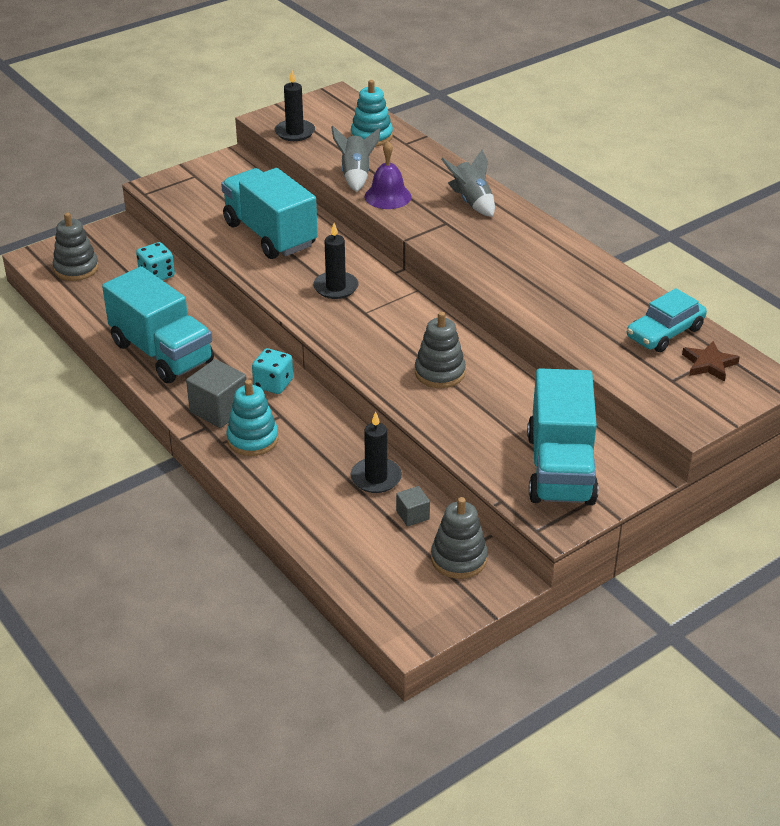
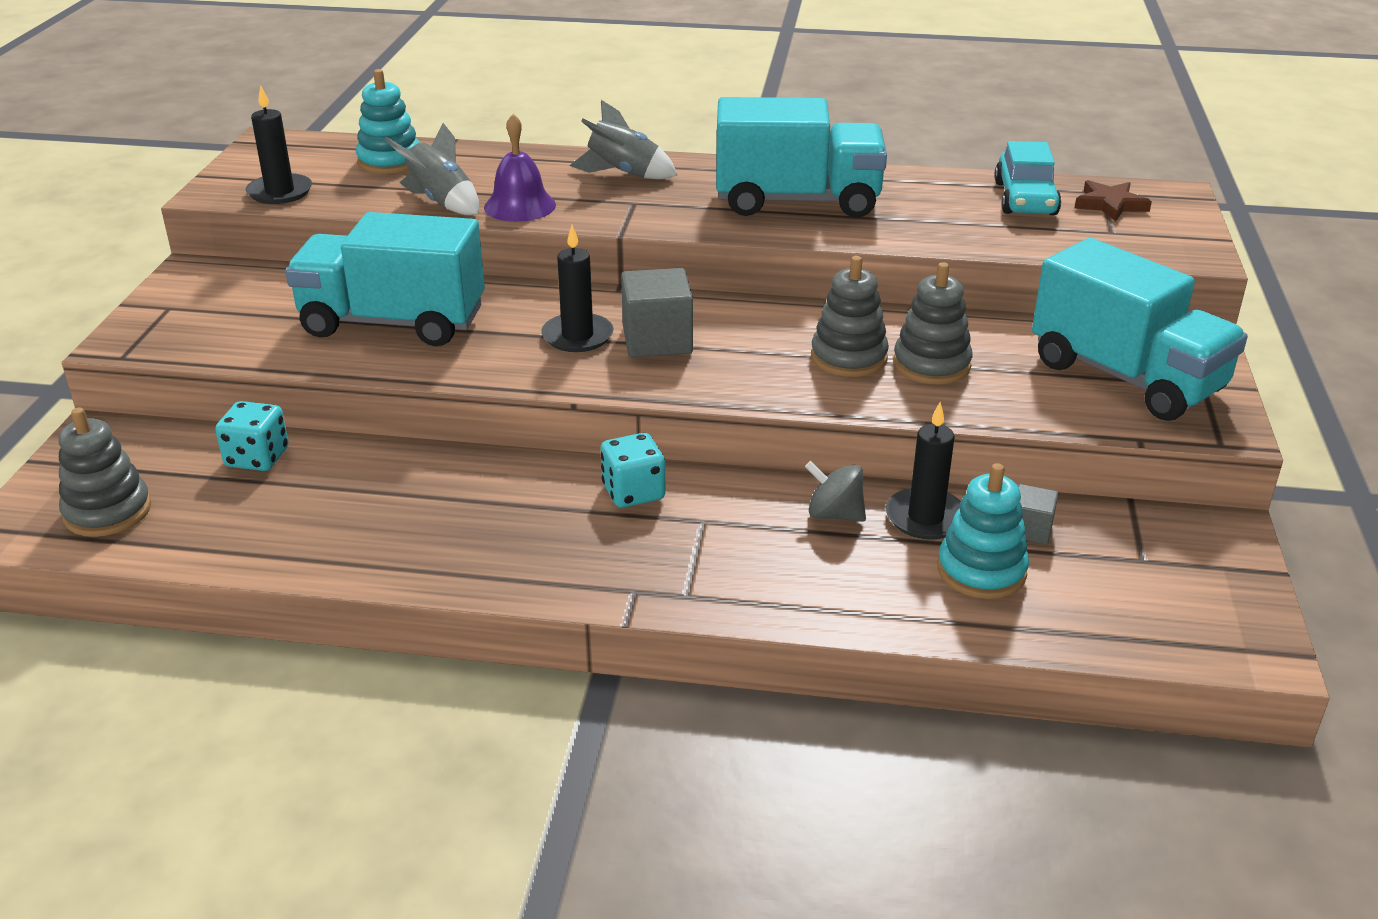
camera: 45 degrees left, 5 degrees down
(162, 353) = (422, 541): turquoise truck -> turquoise truck (797, 201)
(219, 410) = (617, 560): grey cube -> grey cube (657, 340)
(252, 439) = (718, 567): turquoise stacking toy -> turquoise stacking toy (981, 571)
(339, 449) = (834, 514): none -> grey spinning top
(459, 559) = (1150, 541): grey stacking toy -> grey stacking toy (931, 365)

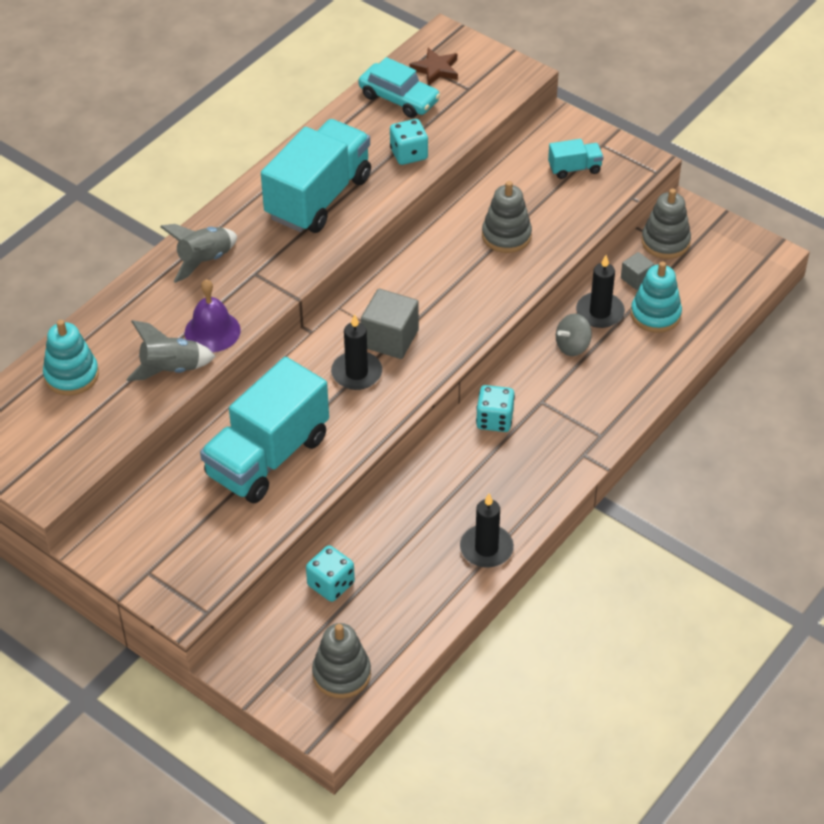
camera: 60 degrees left, 15 degrees up
(280, 192) = (77, 452): black candle -> black candle (486, 548)
(848, 357) = (473, 265): grey stacking toy -> grey stacking toy (665, 242)
(942, 229) = (409, 154): none -> turquoise dice
(1126, 377) = (574, 168): turquoise truck -> turquoise truck, size x0.44

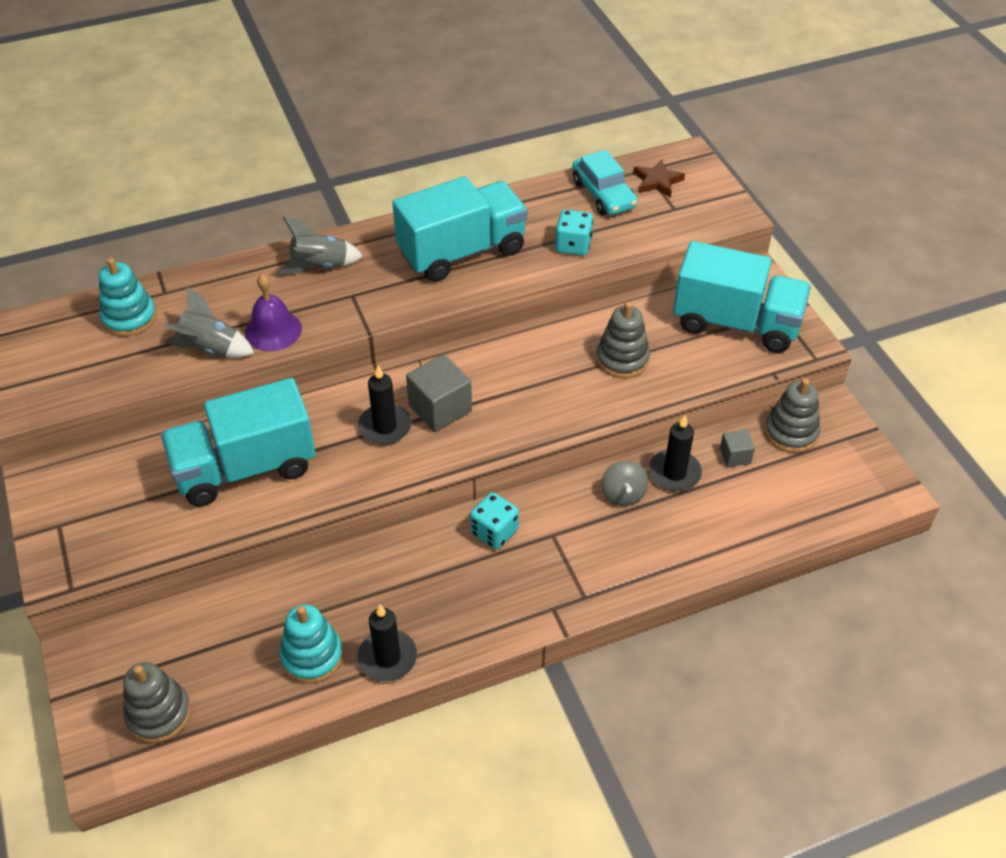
camera: 30 degrees right, 0 degrees up
(331, 584) = (222, 618): turquoise dice -> none
(572, 346) = (623, 494): grey spinning top -> grey spinning top turned 90 degrees counterclockwise
(574, 168) = (736, 323): turquoise truck -> turquoise truck, size x2.26
(655, 314) = (729, 500): turquoise stacking toy -> turquoise stacking toy (312, 656)

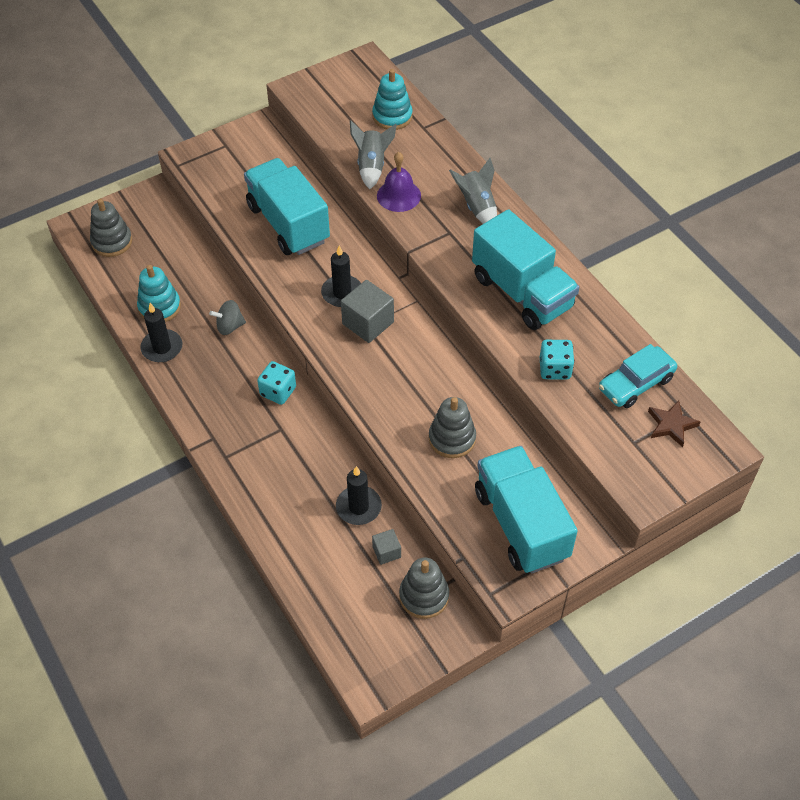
camera: 80 degrees right, 5 degrees up
(623, 494) = (329, 472): grey spinning top -> grey spinning top (229, 326)
(736, 323) = (521, 524): turquoise truck -> turquoise truck turned 150 degrees clockwise

